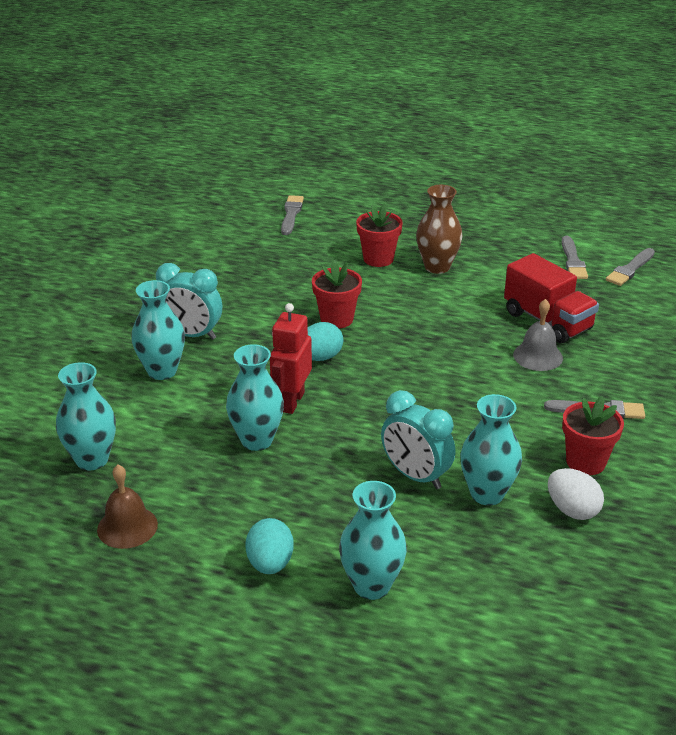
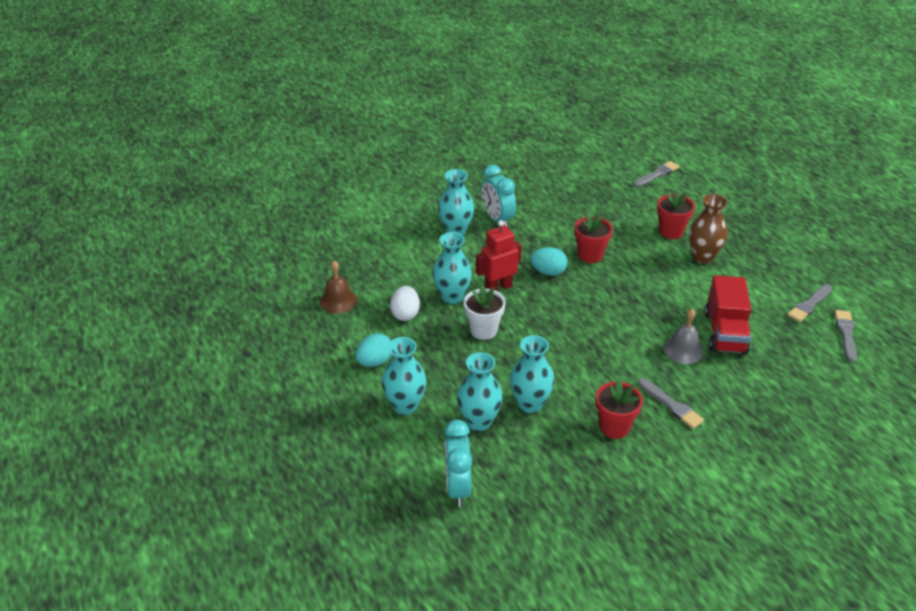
camera: 45 degrees right, 5 degrees up
(92, 459) = (365, 258): turquoise vase -> turquoise vase (479, 421)
(339, 453) = (483, 330): none -> white flower pot
(415, 476) = (506, 369): turquoise clock -> turquoise clock (457, 487)
(572, 510) = (564, 445): white egg -> white egg (405, 314)
(630, 269) = (846, 334): grey brush -> grey brush turned 105 degrees clockwise

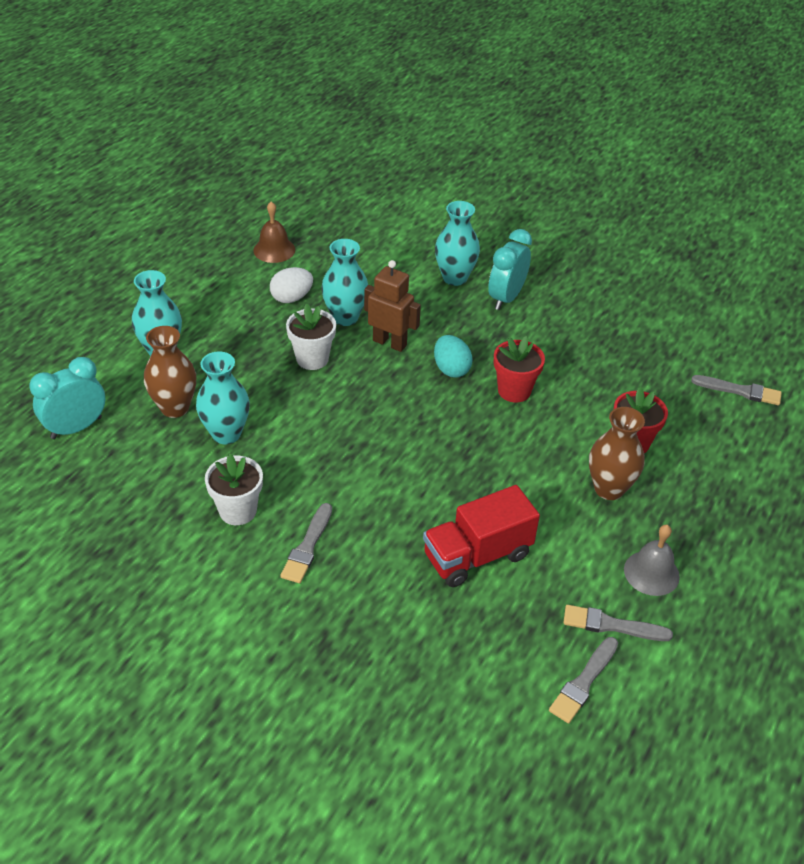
camera: 55 degrees right, 5 degrees up
(375, 362) = (207, 307): turquoise egg -> none
(479, 421) = (175, 407): turquoise vase -> brown vase
(498, 287) = (390, 343): red robot -> brown robot
(614, 427) = (238, 511): red flower pot -> white flower pot
(683, 349) = (413, 526): grey bell -> grey bell (651, 573)
(846, 334) = (583, 682): grey brush -> grey brush turned 150 degrees clockwise

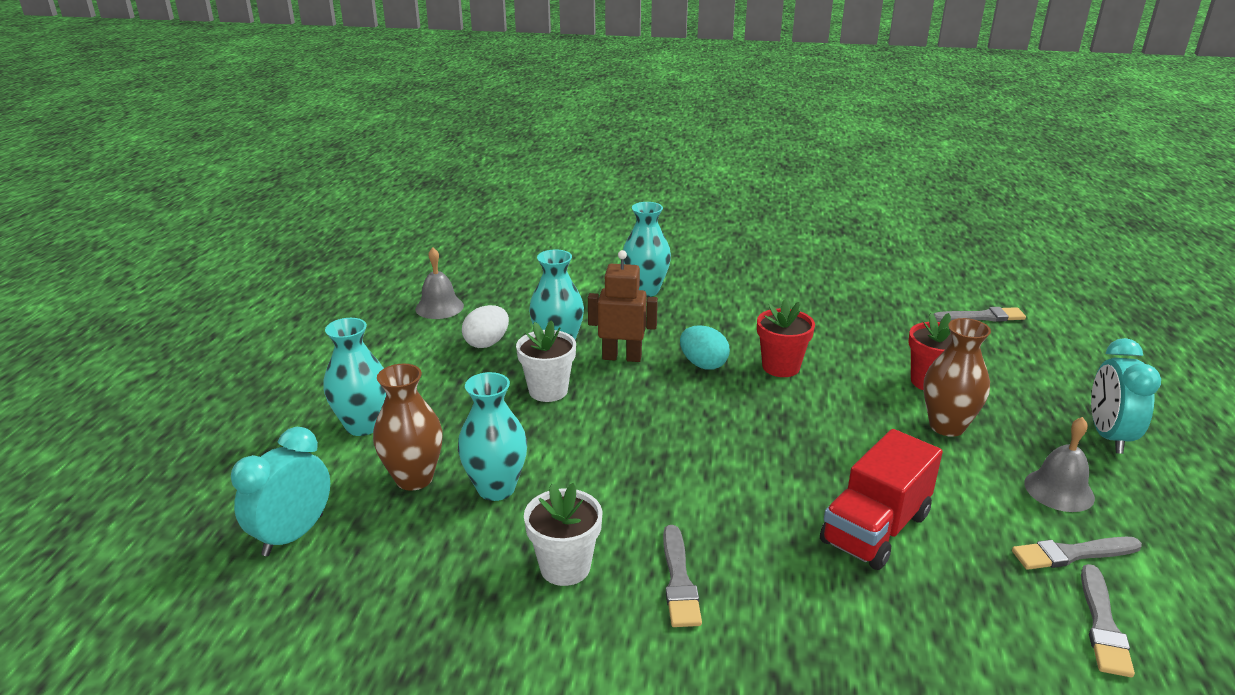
camera: 20 degrees left, 15 degrees down
(274, 250) = (439, 307): brown bell -> grey bell
(506, 298) = (708, 295): turquoise clock -> turquoise clock (1108, 436)

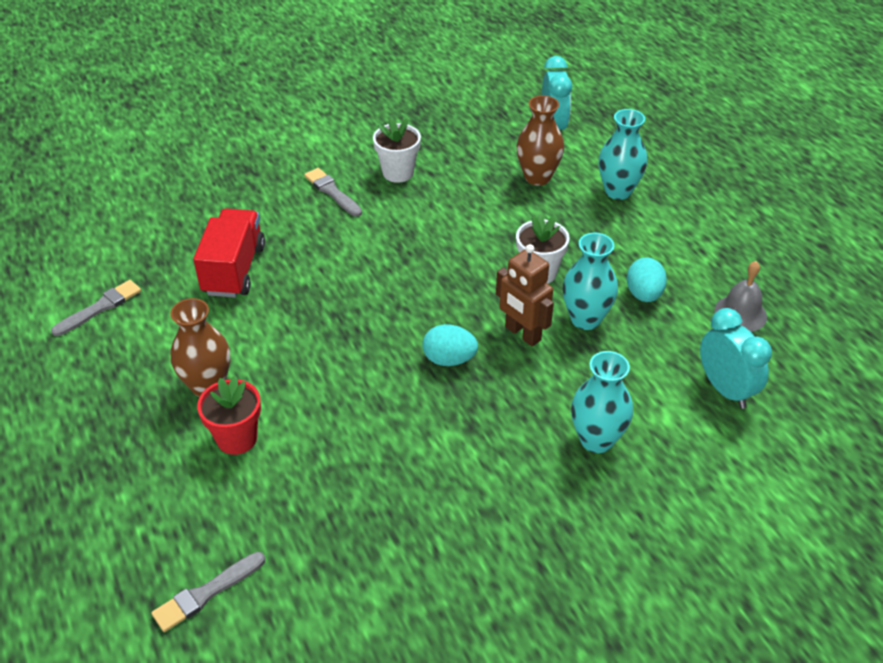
camera: 145 degrees right, 15 degrees up
(487, 343) = (643, 294): white egg -> turquoise egg
(496, 488) = (484, 193): turquoise vase -> none
(622, 357) = (522, 334): brown robot -> brown robot turned 75 degrees clockwise
(781, 367) = (381, 390): red flower pot -> none
(1059, 490) = (109, 359): grey bell -> none
(1102, 625) = (83, 268): grey brush -> none
(1108, 436) = (64, 441): turquoise clock -> turquoise clock (725, 389)

